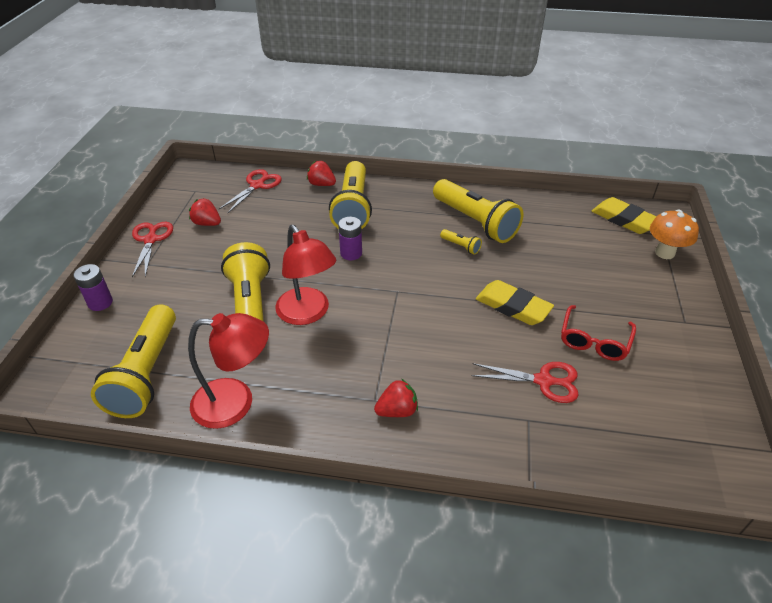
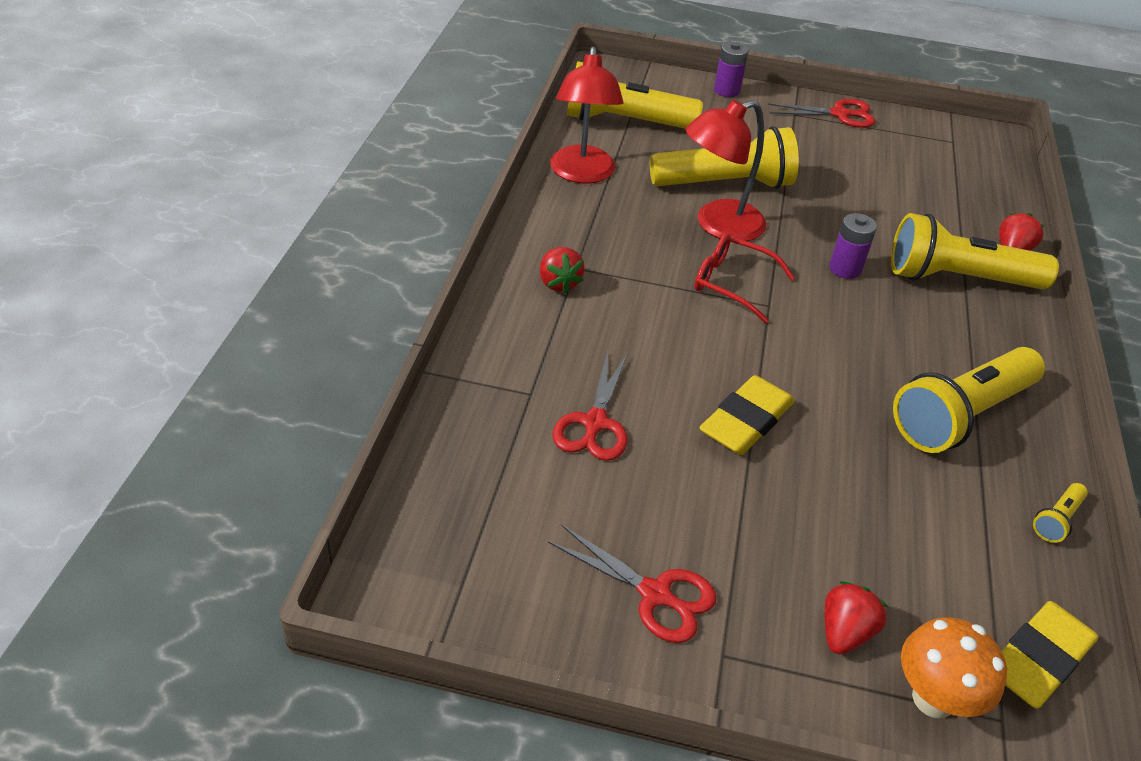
camera: 90 degrees right, 0 degrees up
(207, 223) = (883, 152): red strawberry -> red strawberry (844, 632)
(257, 185) = (985, 191): red scissors -> red scissors (655, 594)
(461, 246) = (886, 386): yellow flashlight -> yellow flashlight (1056, 520)
(594, 340) = (674, 503): red glasses -> red glasses (733, 284)

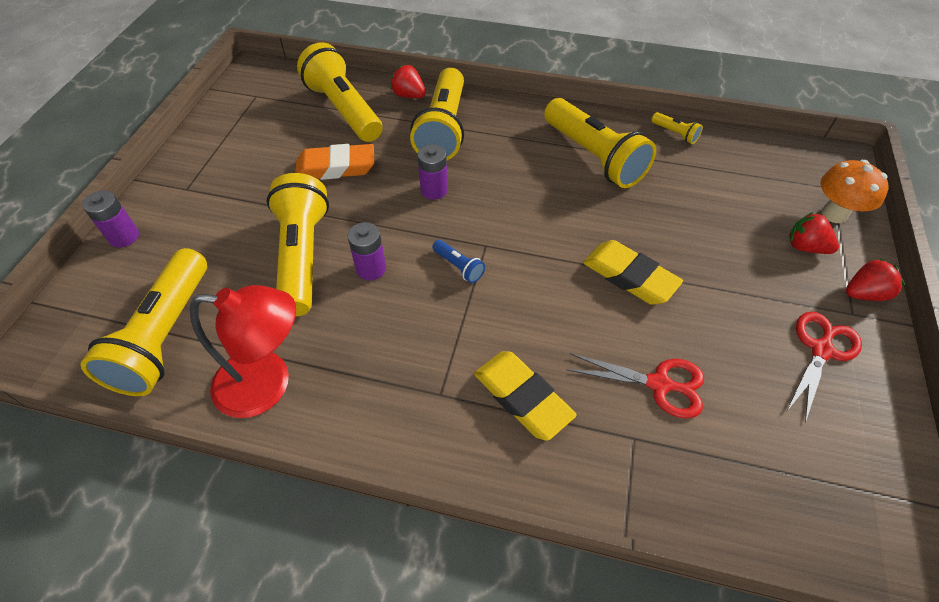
camera: 85 degrees left, 10 degrees up
(558, 283) = (467, 411): red strawberry -> red strawberry (864, 293)
(718, 225) = (371, 269): red lamp -> purple battery
(733, 284) = (459, 267): red glasses -> blue flashlight
(839, 114) = (195, 157): red scissors -> none
(857, 199) = (336, 167): none -> orange eraser
(958, 202) = (344, 110): none -> yellow flashlight
(1038, 659) = (784, 165): yellow eraser -> yellow eraser (522, 398)

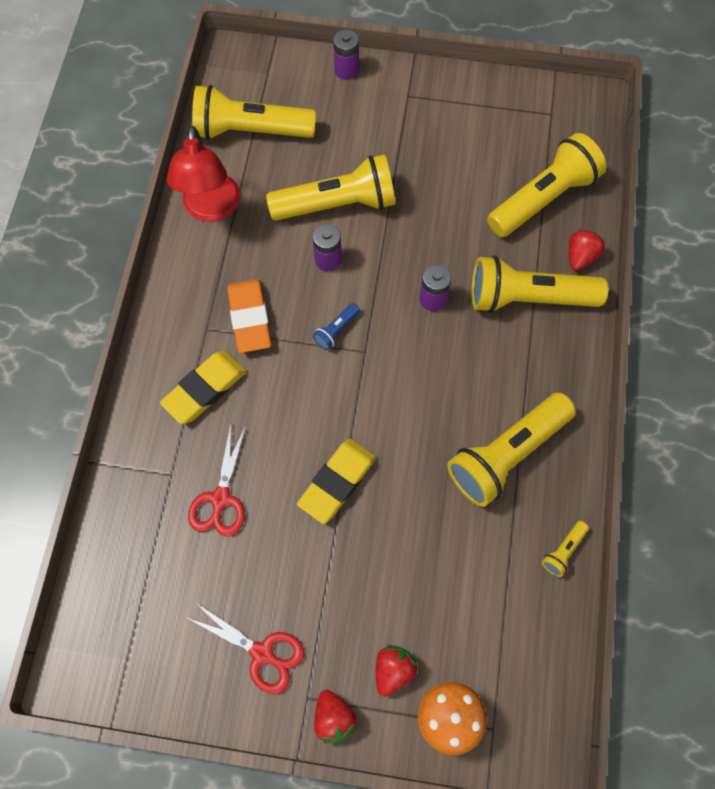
camera: 85 degrees right, 15 degrees up
(336, 167) = (453, 208): orange eraser -> orange eraser (250, 318)

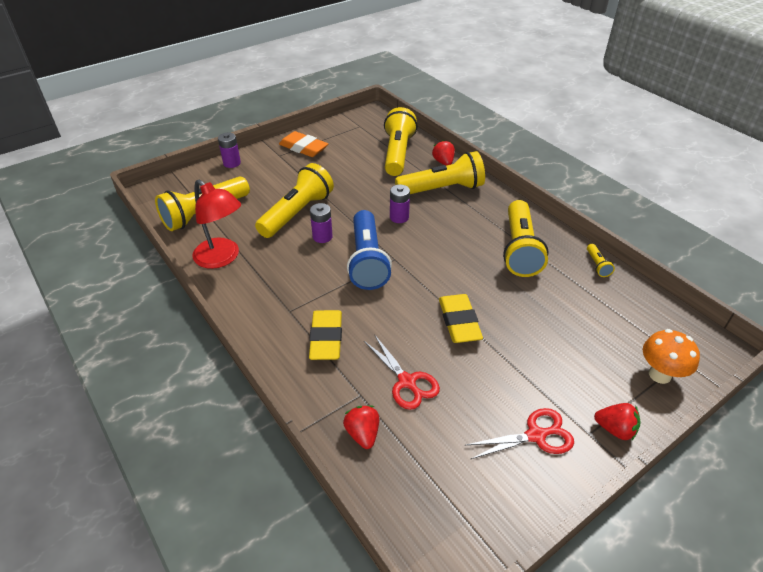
camera: 45 degrees left, 25 degrees down
(250, 318) = (310, 288): orange eraser -> orange eraser (303, 148)
(336, 330) = (367, 261): blue flashlight -> blue flashlight, size x2.42
(393, 670) = (606, 378): red strawberry -> red strawberry (363, 434)
(528, 298) = (442, 189): yellow flashlight -> yellow flashlight turned 150 degrees counterclockwise

